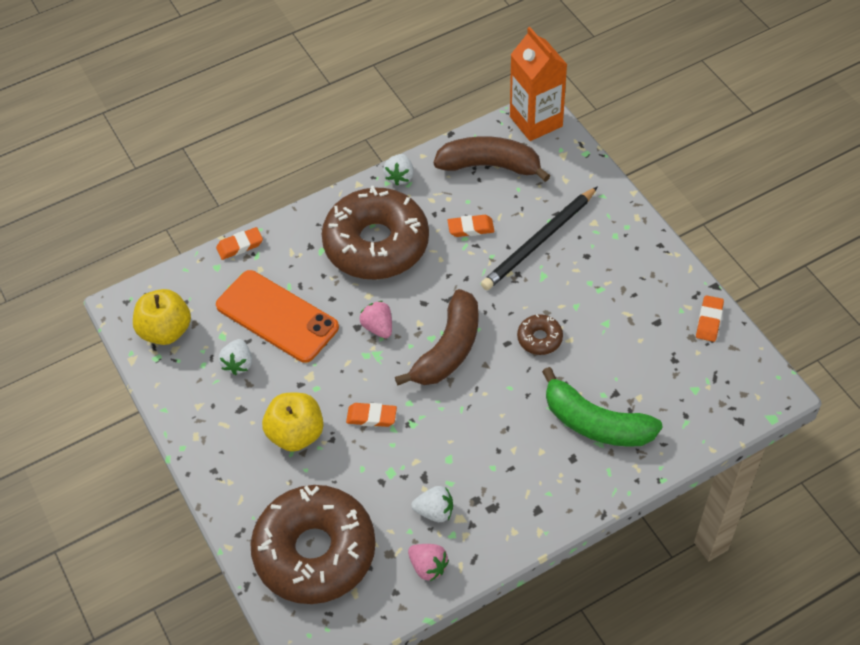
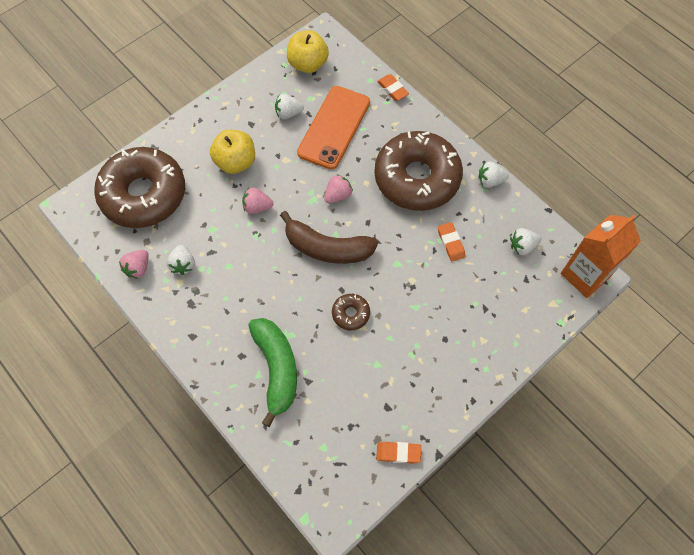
camera: 75 degrees right, 10 degrees up
(371, 417) = (257, 207): orange eraser -> pink strawberry
(490, 166) = (522, 246): brown banana -> white strawberry
(539, 241) = (451, 298): black pencil -> none
(595, 423) = (276, 369): green banana -> green banana turned 150 degrees clockwise

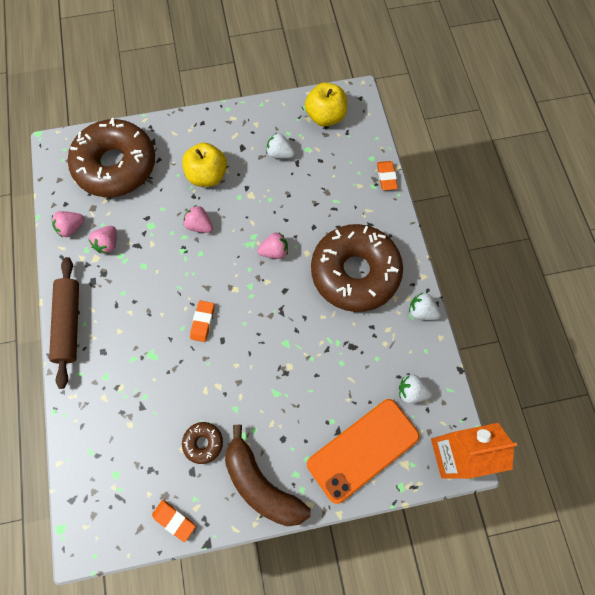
camera: 30 degrees right, 5 degrees up
(183, 264) = (108, 244): white strawberry -> pink strawberry
(194, 349) = (69, 324): none -> brown rolling pin
(276, 369) = (123, 380): green banana -> none
(327, 248) = (234, 295): brown banana -> brown banana (261, 484)
(334, 127) = (311, 187): orange phone -> orange phone (363, 450)
(350, 314) = (216, 367): brown donut -> brown donut (203, 443)
(451, 243) = (346, 351): orange eraser -> orange eraser (203, 322)

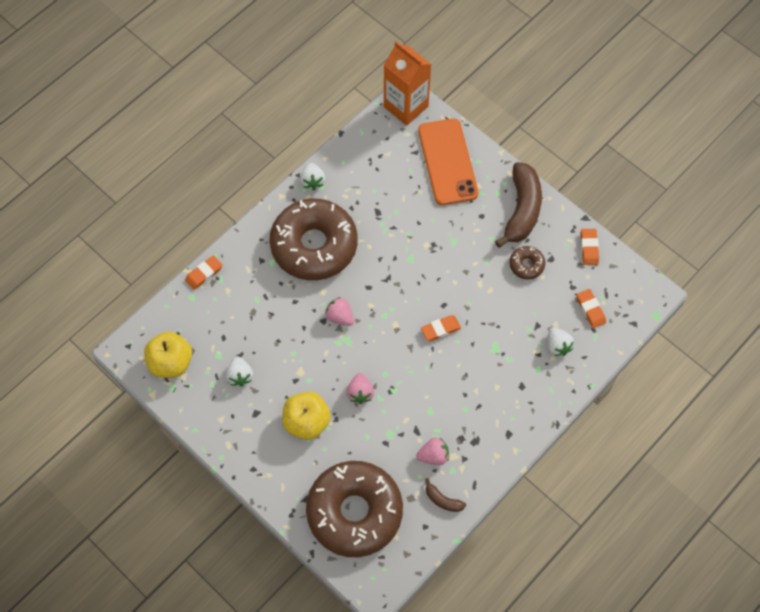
camera: 125 degrees left, 5 degrees down
(69, 324) = (522, 430): brown rolling pin -> none
(71, 228) = (443, 500): pink strawberry -> brown banana
(116, 468) = (590, 310): none -> orange eraser
(363, 450) = (447, 162): orange phone -> orange phone turned 60 degrees clockwise
(411, 391) = (382, 155): white strawberry -> white strawberry (557, 346)

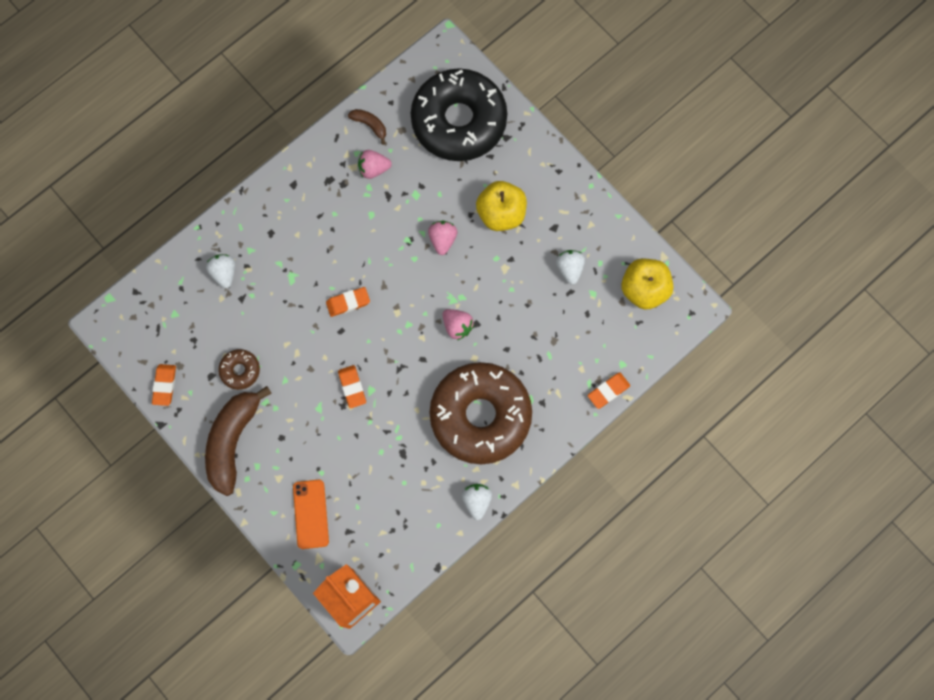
camera: 175 degrees left, 10 degrees up
(354, 512) = (459, 121): brown donut -> black donut
(447, 162) = (310, 514): orange phone -> orange phone, size x0.59
(590, 310) = (179, 311): orange eraser -> orange eraser (352, 387)

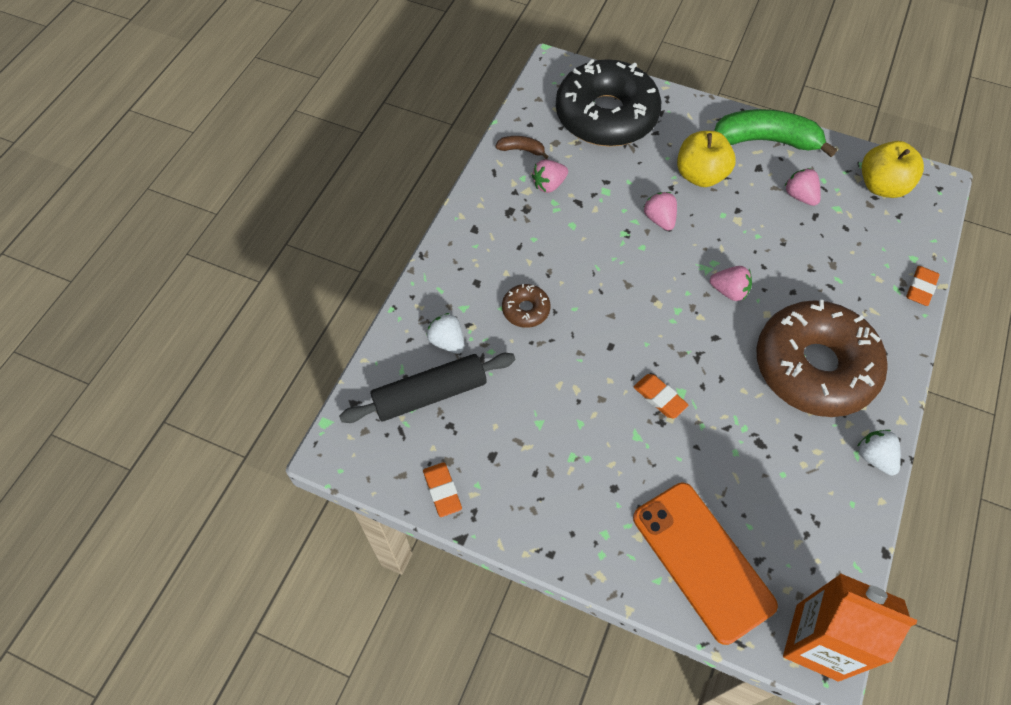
camera: 25 degrees left, 15 degrees down
(191, 309) = (430, 394): none -> black rolling pin
(233, 441) = (559, 518): brown banana -> none
(240, 370) = (523, 435): brown donut -> brown donut (526, 310)
(310, 514) = (702, 561): orange phone -> orange phone, size x1.70
(348, 303) = (601, 315): orange eraser -> none
(569, 269) = (800, 196): white strawberry -> pink strawberry
(578, 204) = (766, 140): none -> green banana

